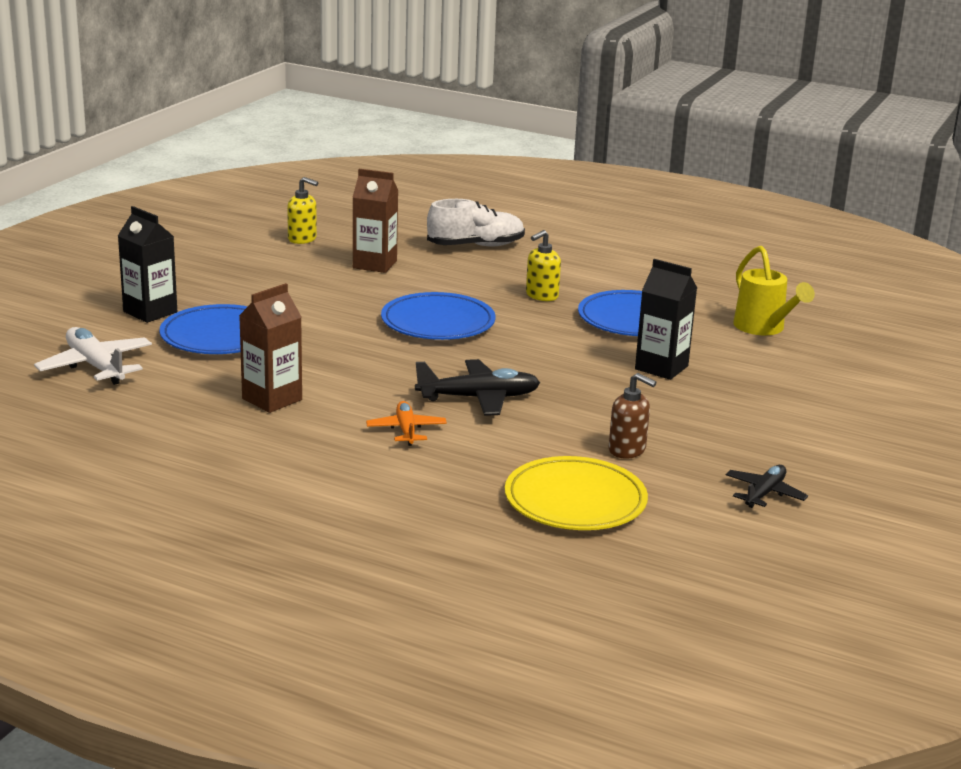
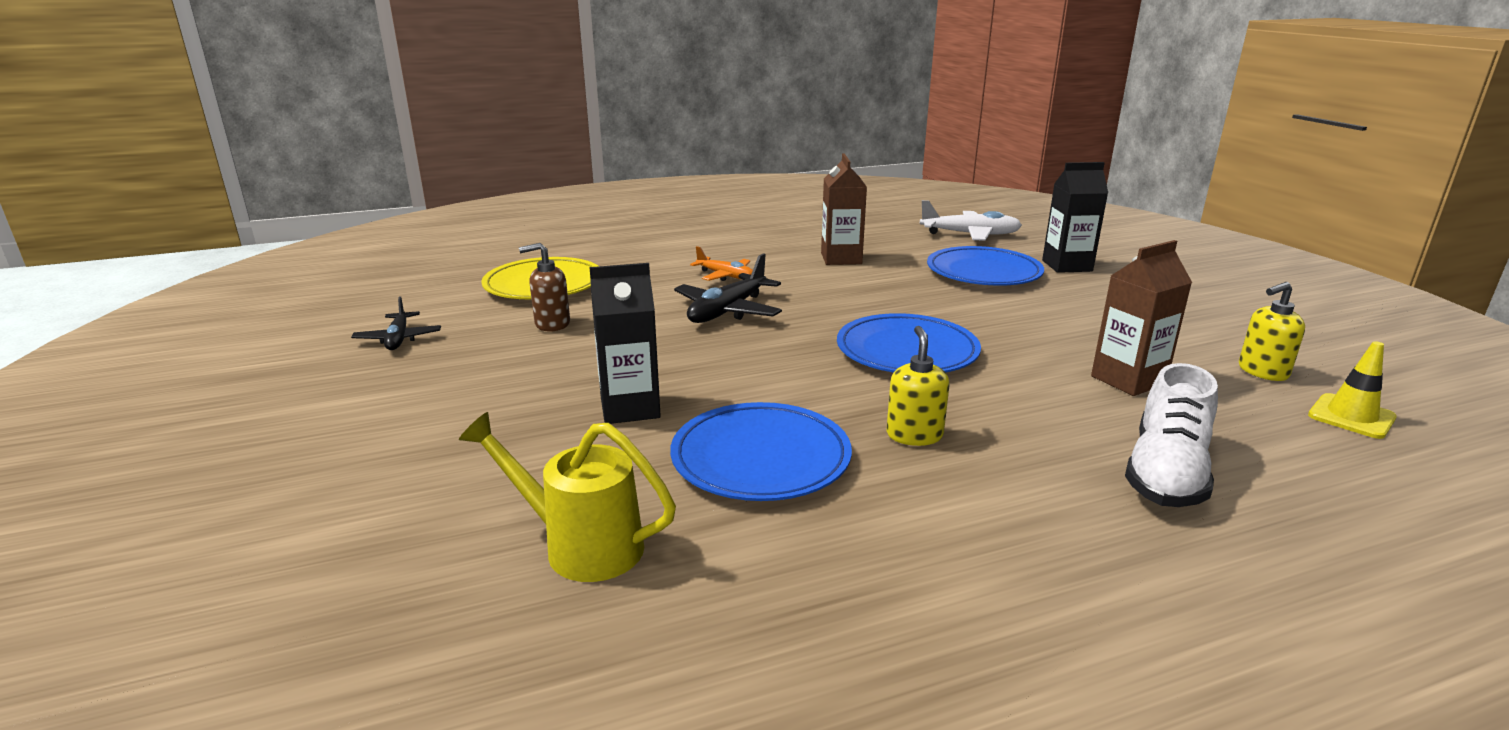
camera: 135 degrees right, 0 degrees up
(337, 220) = (1351, 416): none -> yellow traffic cone

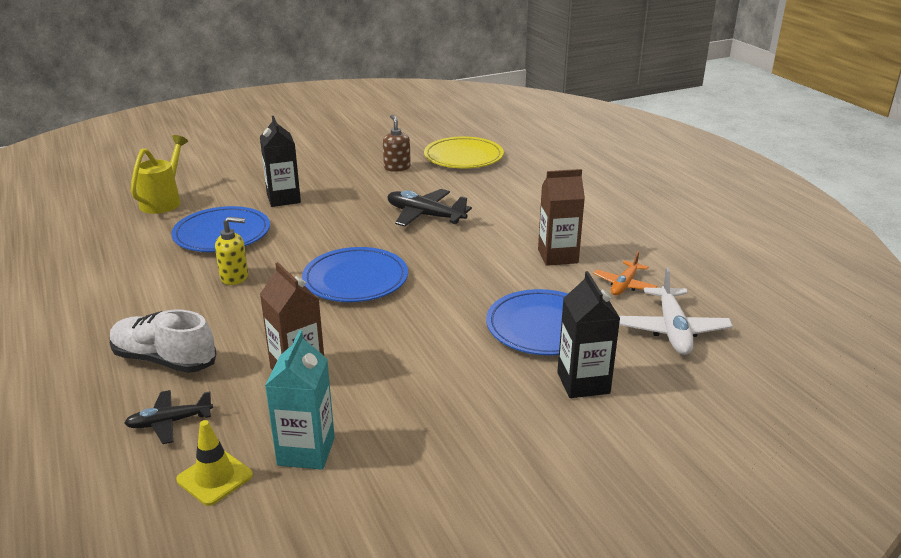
camera: 85 degrees right, 5 degrees up
(398, 339) = (374, 136): black plane -> black plane (169, 422)
(726, 276) = (497, 211): orange plane -> orange plane (624, 285)
(1262, 372) = (306, 451): yellow soap dispenser -> turquoise carton

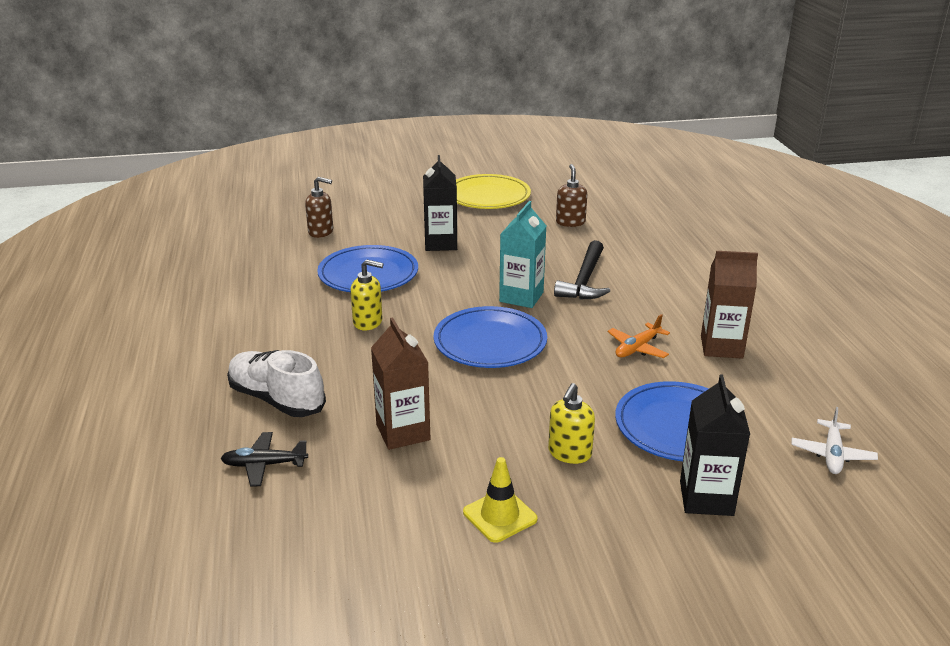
camera: 15 degrees right, 0 degrees up
(164, 201) = (321, 232): yellow watering can -> brown soap dispenser
(215, 477) = (291, 530): yellow traffic cone -> yellow traffic cone (500, 516)
(306, 451) = (387, 520): turquoise carton -> turquoise carton (521, 297)
(425, 215) = (585, 280): black plane -> black hammer
(455, 364) = (569, 453): none -> yellow soap dispenser
(463, 157) = (647, 218): yellow plate -> yellow plate (488, 196)
(624, 285) = (790, 392): orange plane -> orange plane (637, 348)
(673, 330) = (832, 454): white plane -> white plane, size x0.63

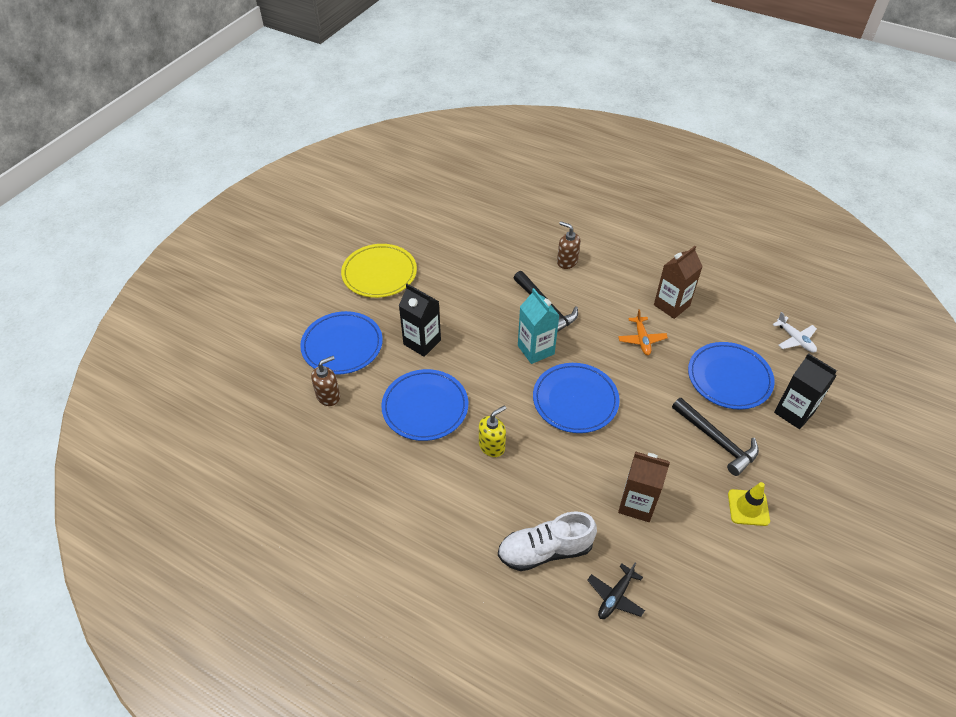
camera: 50 degrees left, 20 degrees up
(383, 215) = (342, 345): none -> blue plate
(569, 453) = (717, 440): yellow soap dispenser -> black hammer
(570, 222) = (464, 261): brown soap dispenser -> brown soap dispenser (567, 261)

